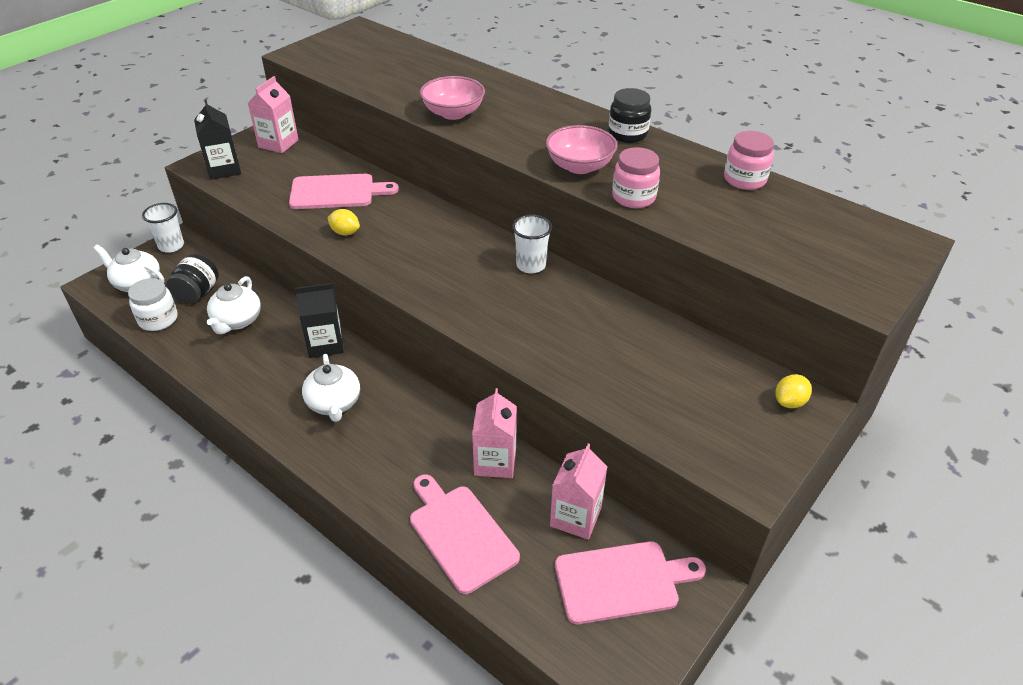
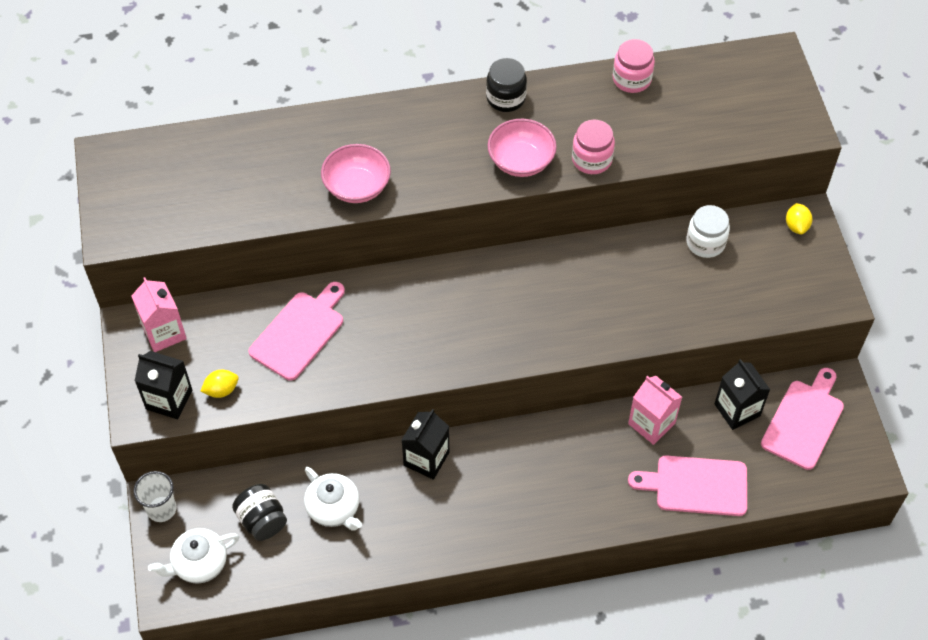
camera: 50 degrees left, 15 degrees up
(158, 319) = (274, 569): white jar -> white jar (705, 242)
(334, 403) = (503, 491): white teapot -> none
(345, 232) = (370, 361): yellow lemon -> yellow lemon (221, 390)
(531, 265) = (533, 264): white cup -> none
(575, 517) = (737, 410): pink carton -> black carton

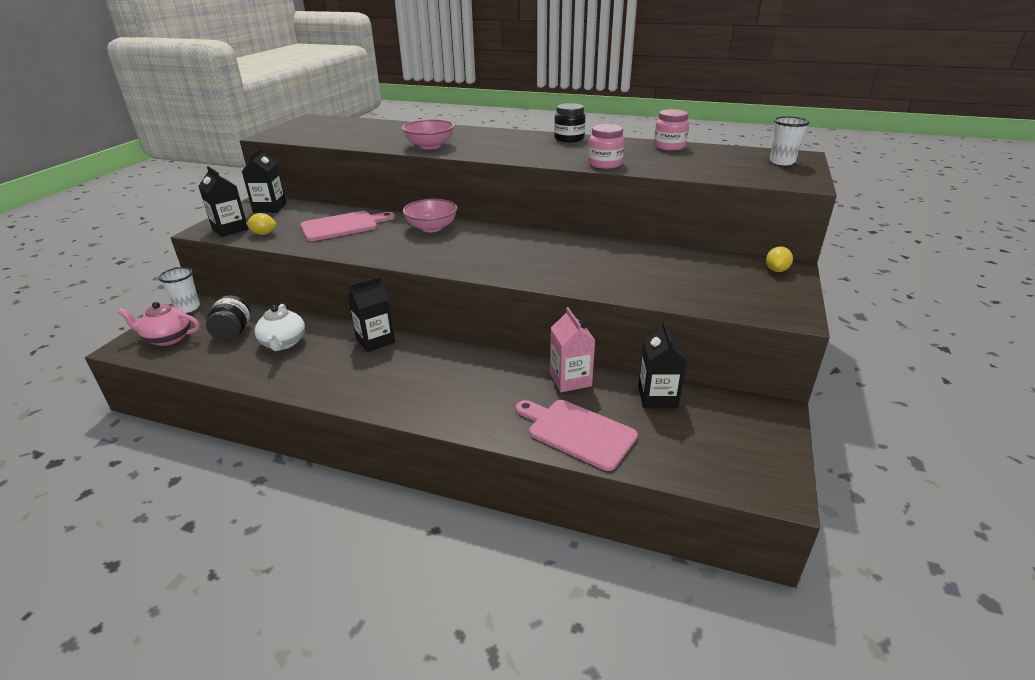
camera: 30 degrees right, 25 degrees down
(164, 332) = (270, 208): pink carton -> black carton
(199, 563) = (168, 338): white teapot -> pink teapot
(521, 161) = (551, 156): pink bowl -> pink bowl (432, 228)
(705, 242) = (683, 259): white jar -> none
(765, 81) = (782, 162): none -> white cup
(804, 421) = (722, 426): pink cutting board -> none

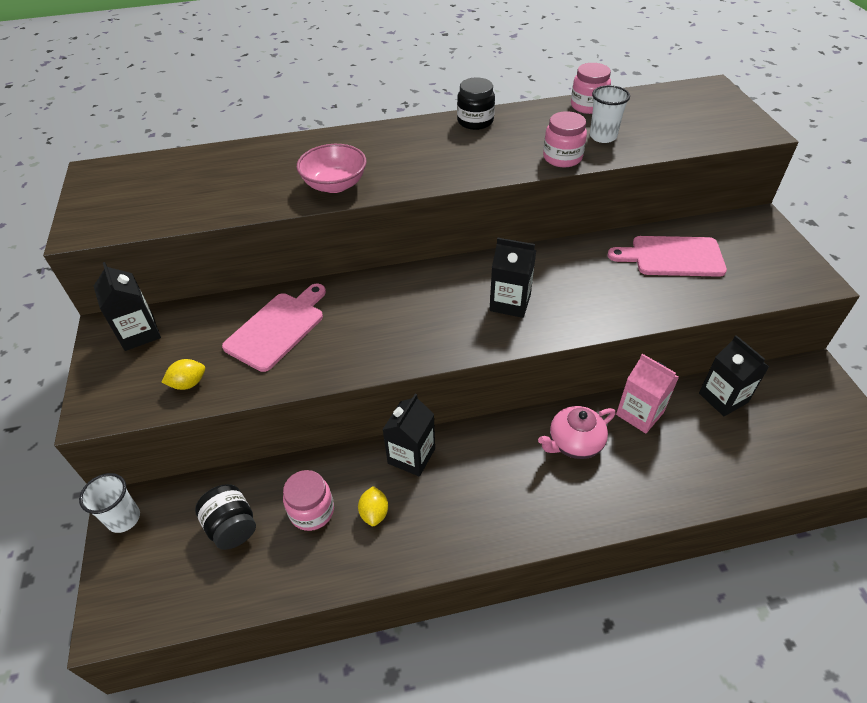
camera: 30 degrees left, 15 degrees up
(168, 338) = (154, 579): pink teapot -> pink teapot (574, 443)
(230, 229) = (130, 395): black carton -> black carton (510, 302)
(283, 343) = (312, 511): white teapot -> pink jar
(432, 228) = (387, 290): pink bowl -> none
(577, 432) = (700, 473): pink cutting board -> pink cutting board (672, 257)
(776, 270) = (754, 226): yellow lemon -> yellow lemon (374, 513)
(782, 162) = (709, 102): white cup -> white cup (603, 136)

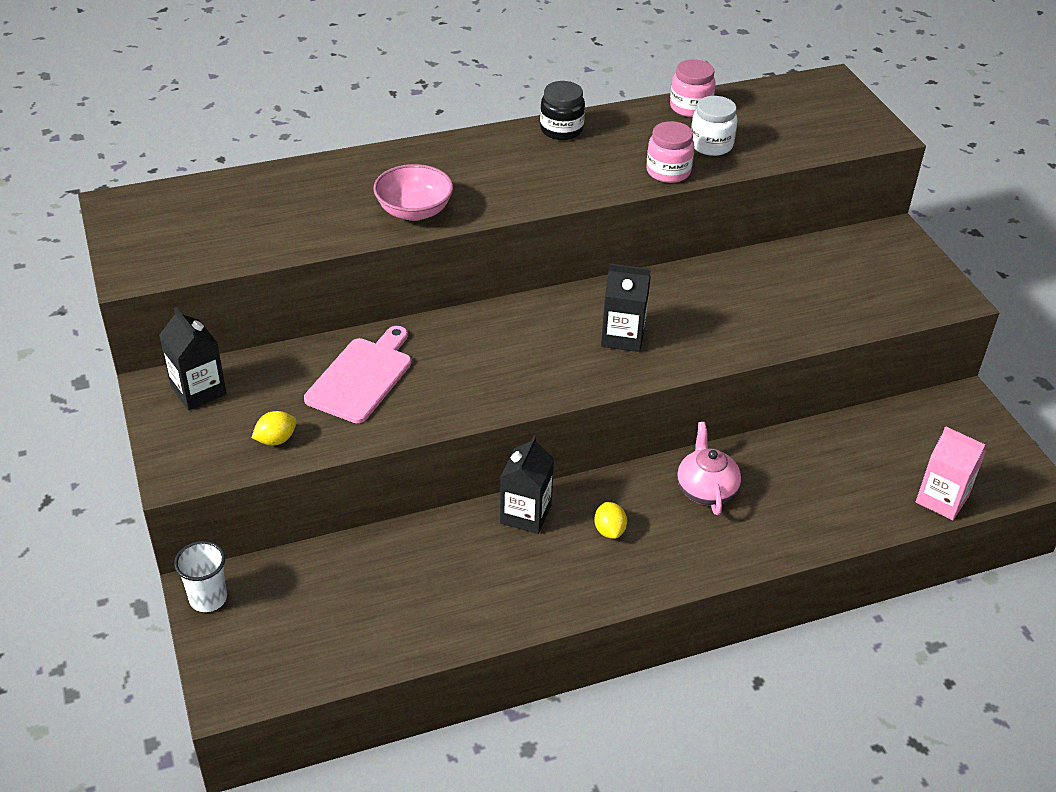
camera: 10 degrees left, 5 degrees down
(232, 527) = (337, 597): black jar -> none
(312, 511) = (424, 576): pink jar -> none
(374, 513) = (495, 573): yellow lemon -> yellow lemon (609, 530)
(574, 443) = (706, 489): pink teapot -> pink teapot turned 120 degrees clockwise
(603, 136) = (711, 145): white cup -> white jar
(639, 413) = (775, 455): pink carton -> pink carton (942, 499)
(672, 257) = (799, 279): pink cutting board -> none
(723, 398) = (866, 434): black carton -> none

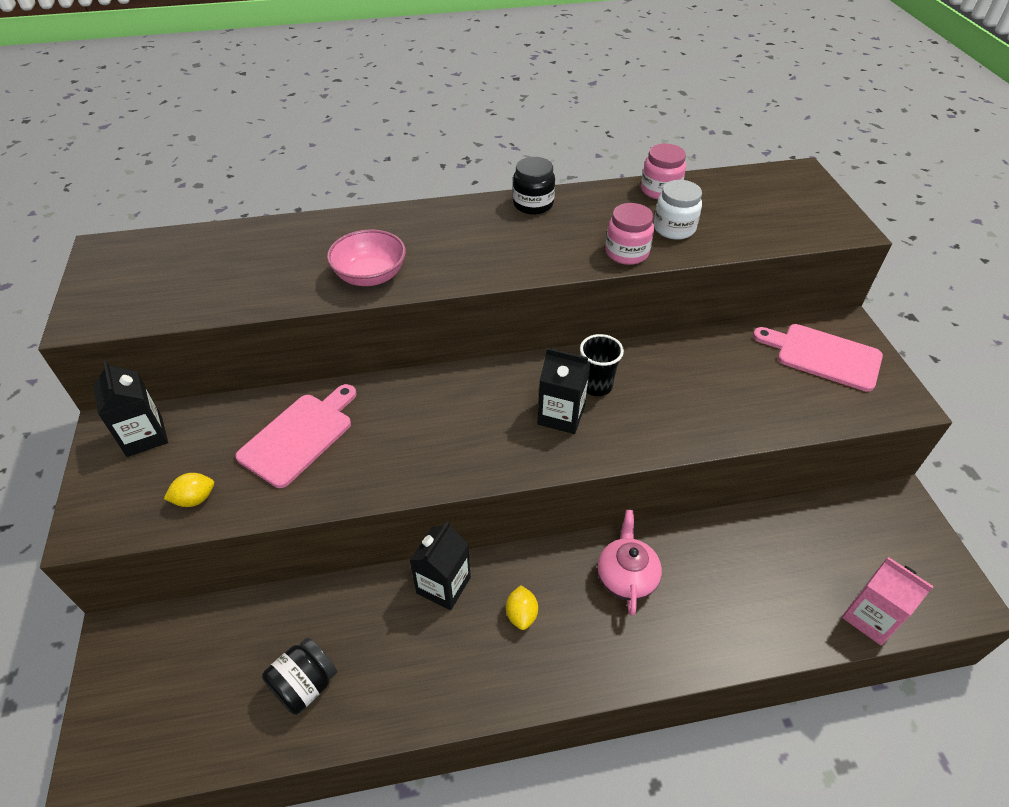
camera: 10 degrees right, 5 degrees up
(208, 598) = (117, 648): white cup -> none
(411, 608) = (305, 685): none -> black jar
(652, 308) = (596, 386): none -> black cup
(873, 263) = (823, 356): none -> pink cutting board

